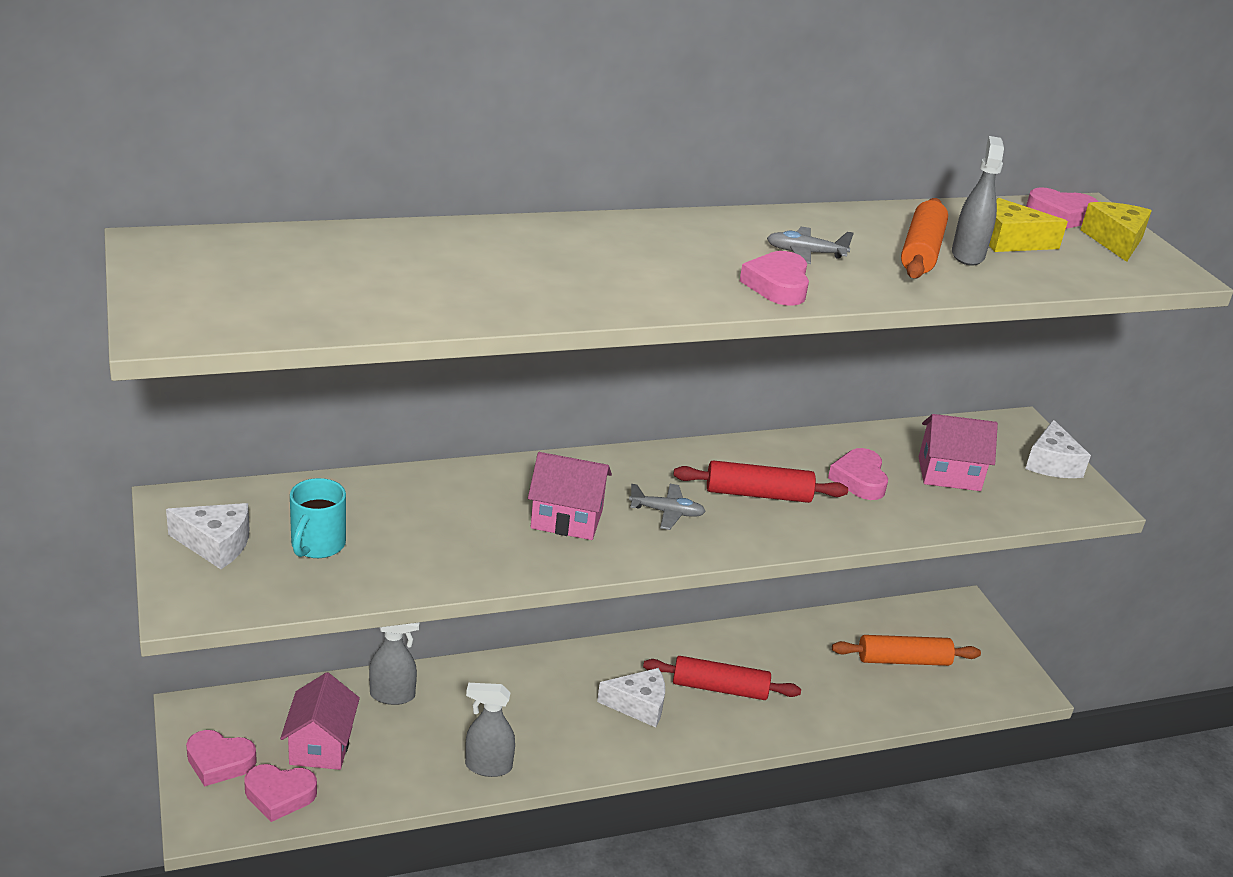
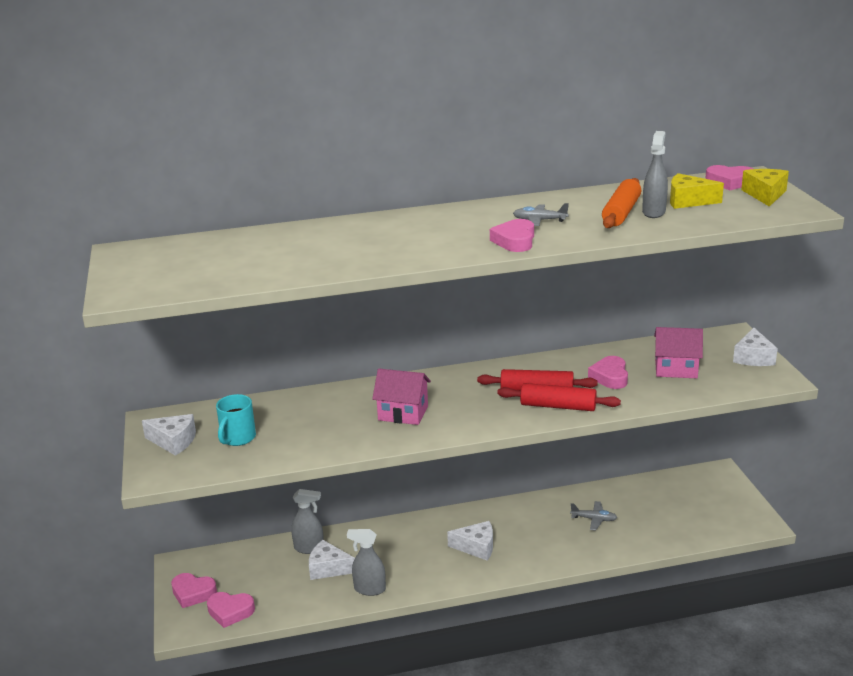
camera: 10 degrees right, 5 degrees down
(321, 745) = (259, 581): pink house -> none
(424, 729) = (328, 568): none -> white cheese
(667, 512) = (471, 405): grey plane -> grey plane (594, 519)
(719, 688) = (534, 533): red rolling pin -> red rolling pin (558, 406)
(903, 660) = (670, 509): orange rolling pin -> none

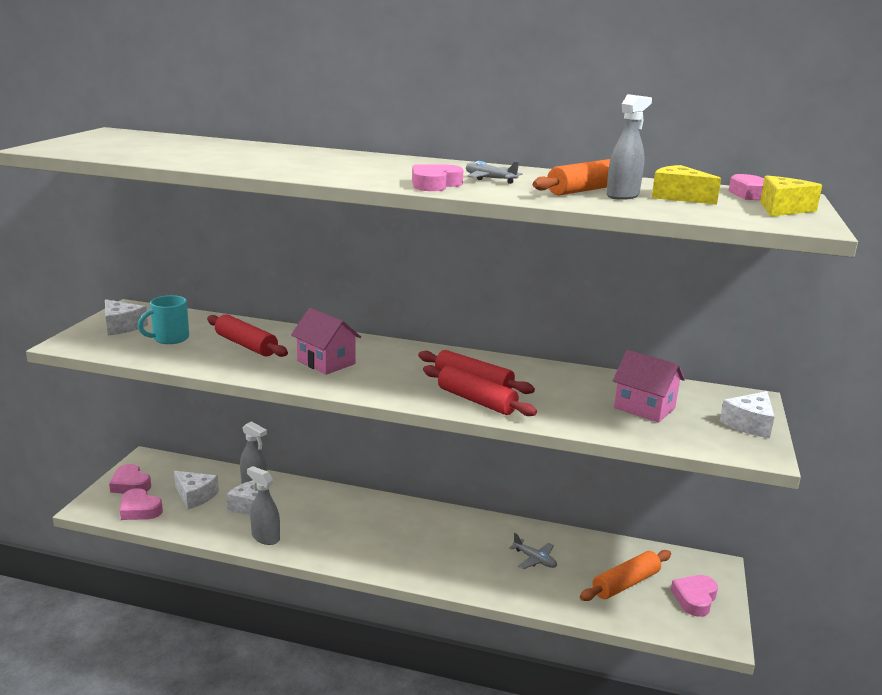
camera: 25 degrees right, 5 degrees down
(314, 420) = (246, 345): none -> red rolling pin
(476, 547) = (395, 540): white cheese -> white cheese (195, 496)
(610, 377) = (563, 394): pink heart -> pink heart (694, 598)
(672, 511) = (626, 584): none -> orange rolling pin

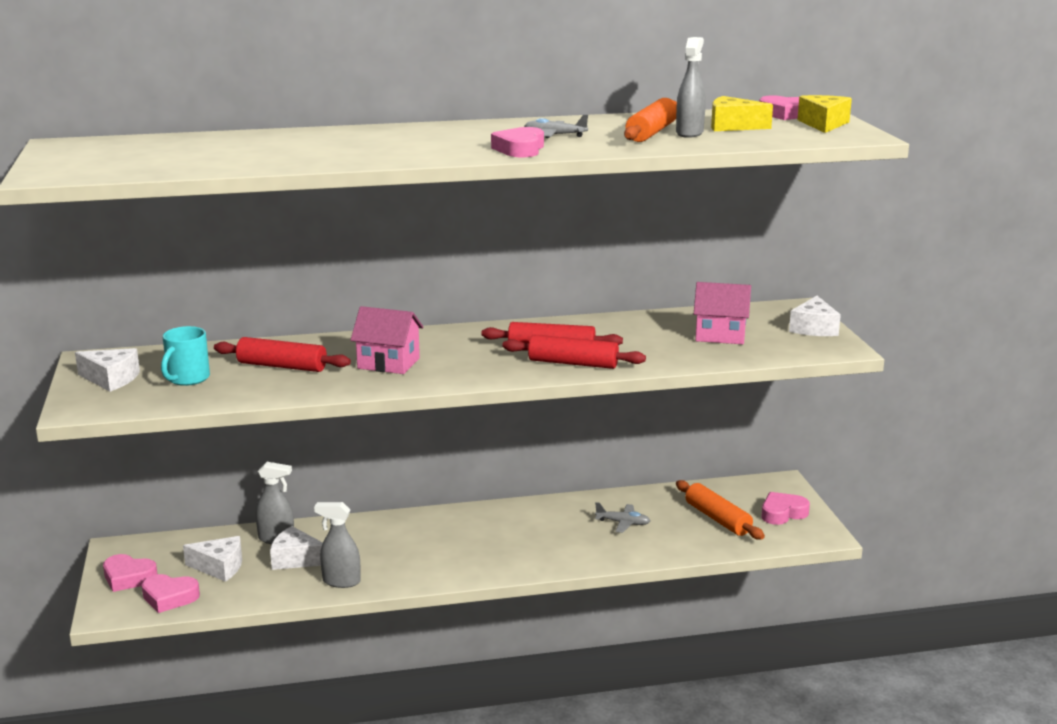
camera: 25 degrees left, 0 degrees up
(626, 584) = (717, 519): orange rolling pin -> orange rolling pin turned 60 degrees counterclockwise
(694, 598) = (782, 513): pink heart -> pink heart turned 60 degrees clockwise

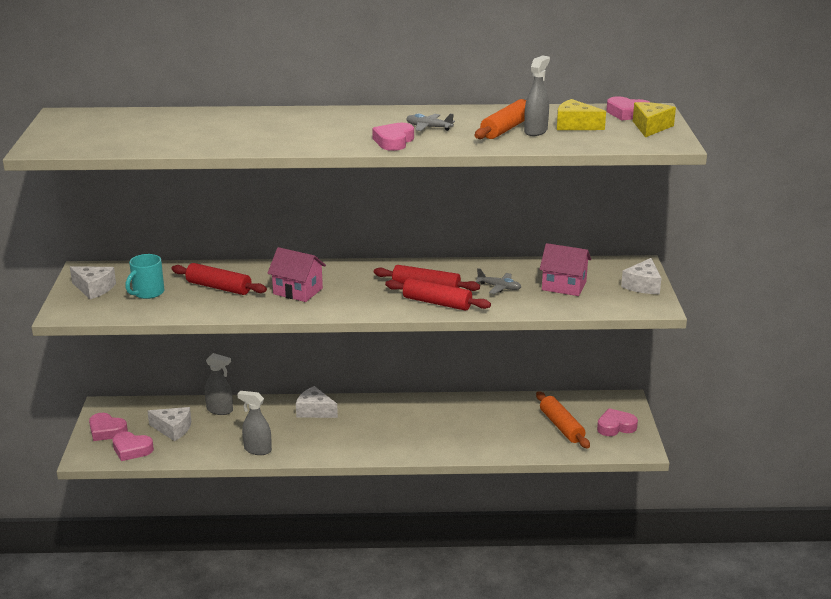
camera: 10 degrees right, 5 degrees up
(295, 559) = (229, 428): white cheese -> white cheese (314, 411)
(623, 523) = (485, 423): grey plane -> grey plane (499, 287)

